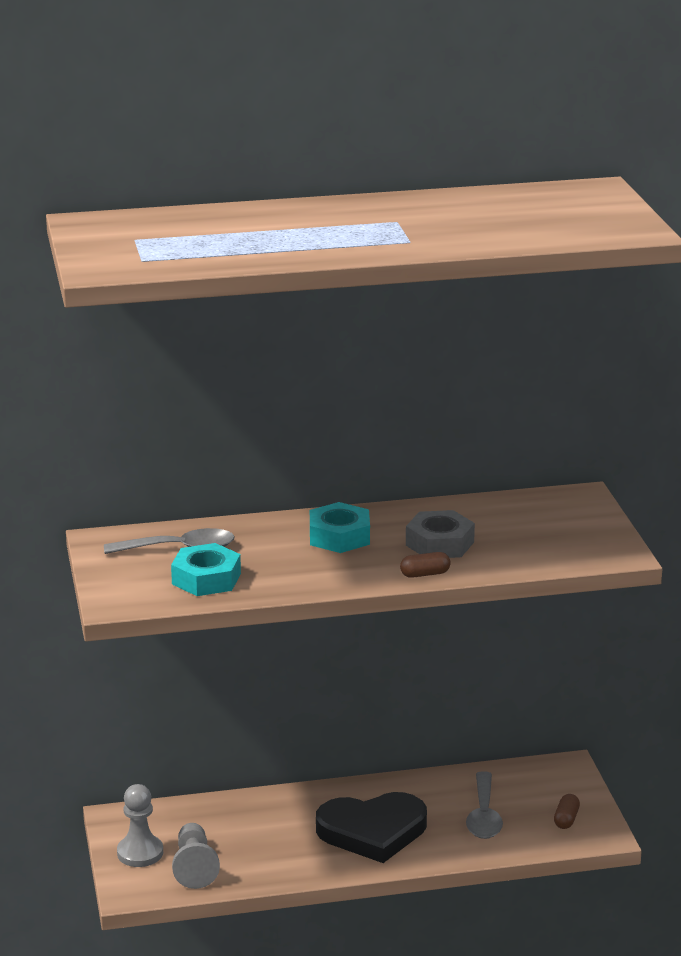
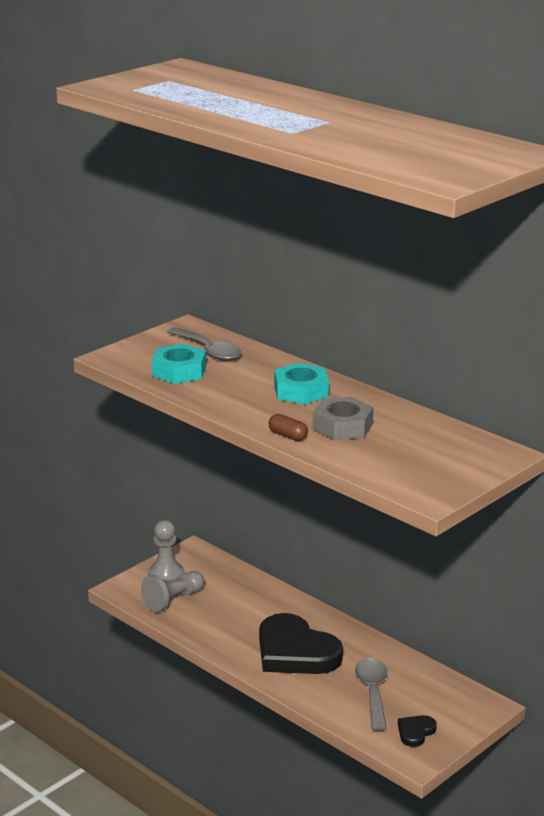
camera: 55 degrees right, 0 degrees up
(484, 816) = (372, 692): grey spoon -> grey spoon turned 120 degrees clockwise
(566, 819) = (415, 732): brown capsule -> black heart

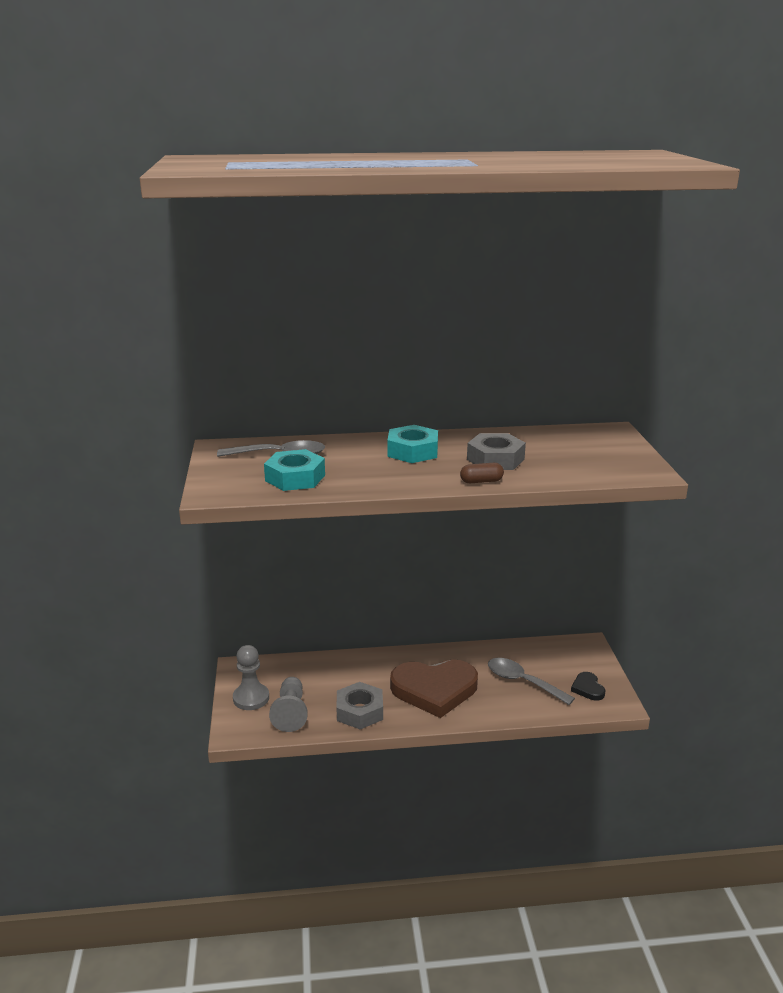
camera: 50 degrees left, 0 degrees up
(217, 630) = (359, 711): none -> grey nut
(295, 652) = (434, 690): black heart -> brown heart

